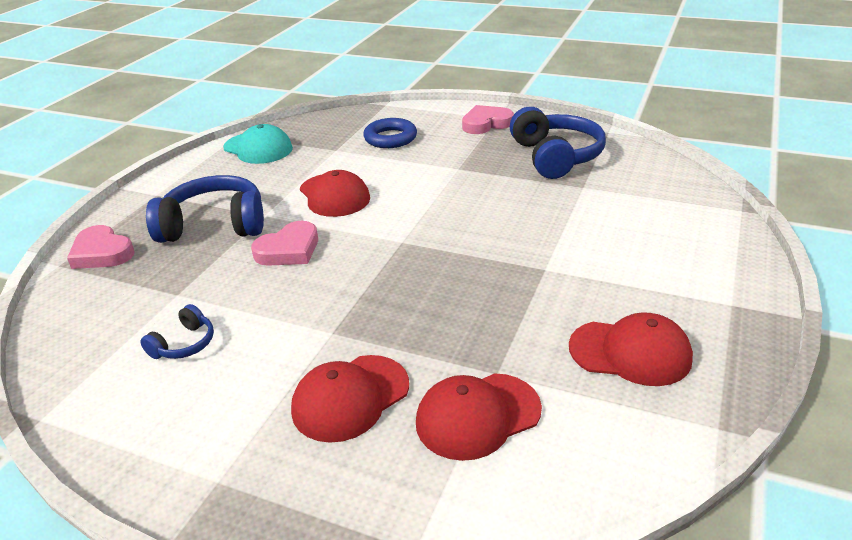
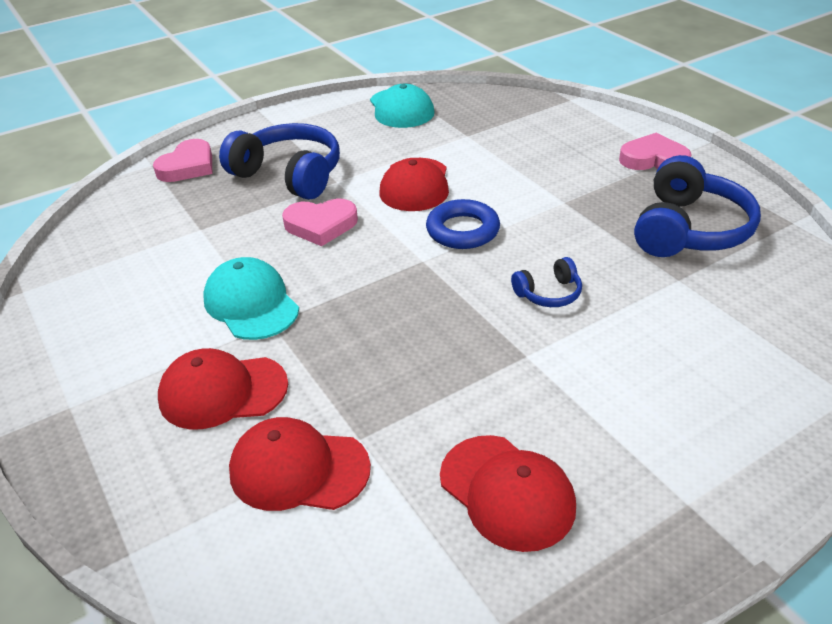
camera: 35 degrees right, 5 degrees up
(102, 253) = (188, 166): pink heart -> pink heart turned 135 degrees counterclockwise
(184, 344) = (161, 277): blue headphones -> blue headphones (549, 293)
(296, 327) = (251, 303): none -> turquoise cap
(390, 138) = (533, 141): blue ring -> blue ring (462, 230)

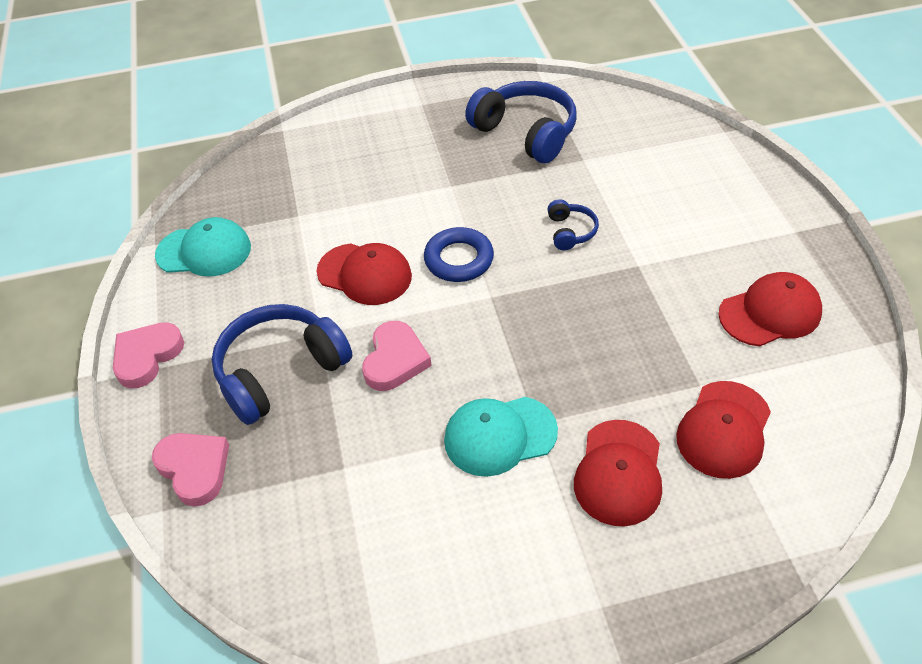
camera: 70 degrees left, 10 degrees up
(653, 159) = (419, 116): pink heart -> pink heart (147, 356)

